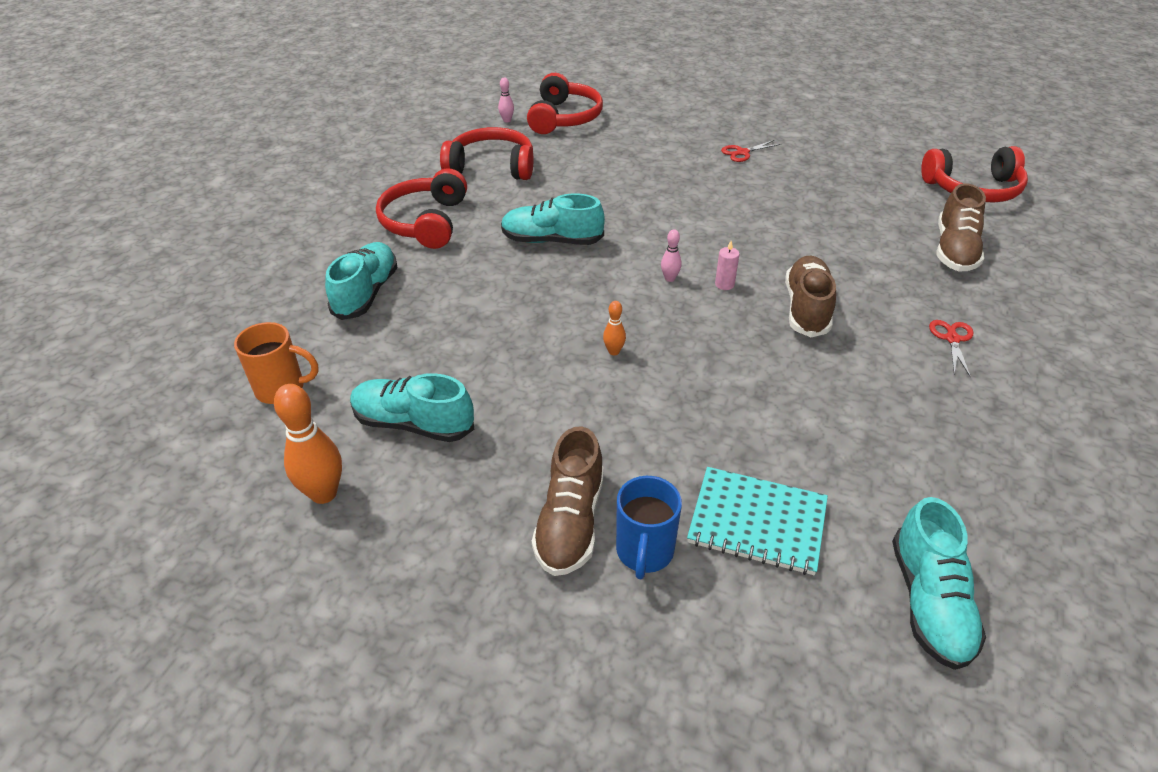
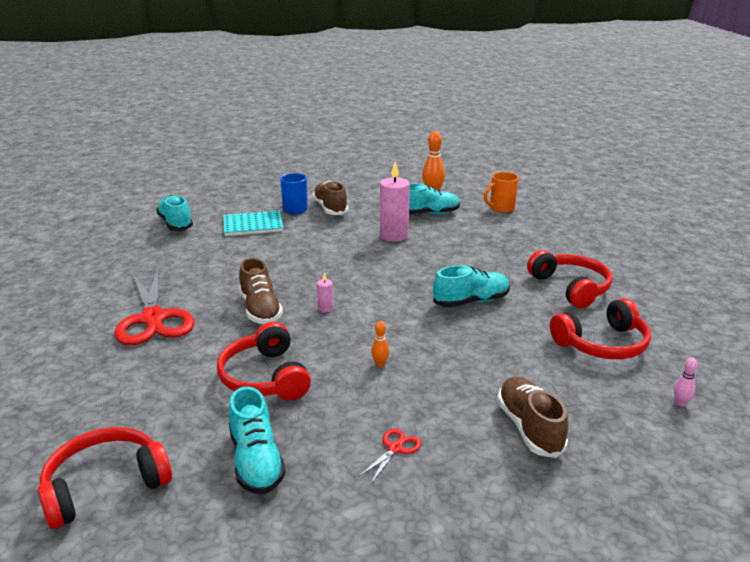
camera: 150 degrees right, 15 degrees down
(366, 293) = (532, 245): turquoise shoe -> turquoise shoe (256, 461)
(528, 386) = (394, 236): none -> pink candle
(564, 118) = (634, 430): red headphones -> red headphones (265, 377)
(614, 351) = (365, 258): orange bowling pin -> orange bowling pin (380, 364)
(669, 278) = (365, 301): pink bowling pin -> none
(952, 339) = (153, 319): red scissors -> red scissors, size x2.42
(954, 250) = (141, 392): brown shoe -> brown shoe (529, 428)

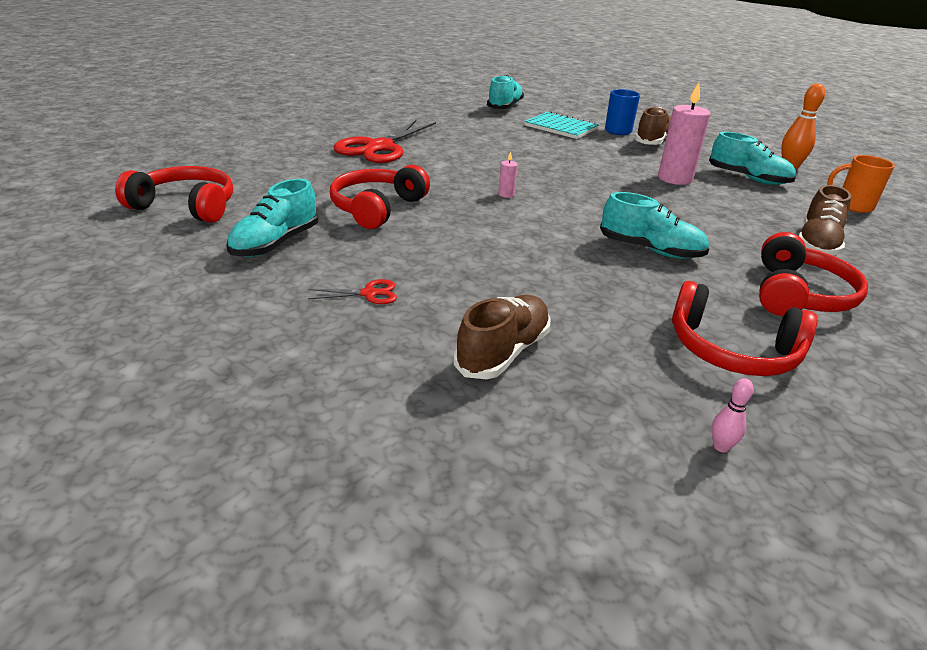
camera: 45 degrees right, 5 degrees up
(260, 309) = (457, 173): brown shoe -> brown shoe (817, 244)
(380, 364) = (472, 244): orange bowling pin -> none

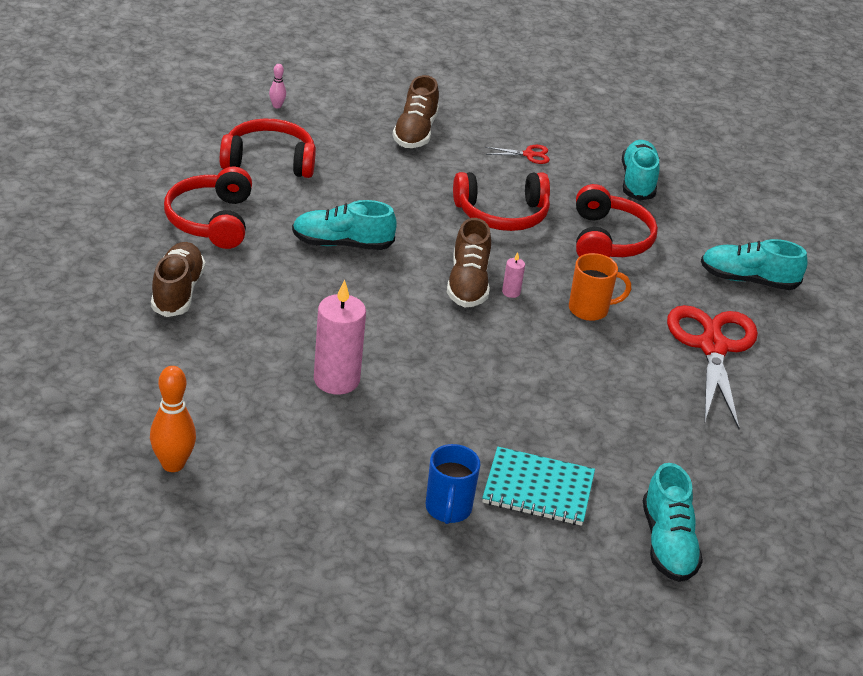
camera: 155 degrees right, 5 degrees up
(186, 206) = (753, 203): red headphones -> red headphones (502, 214)
(369, 293) = (529, 155): red scissors -> red scissors turned 150 degrees counterclockwise
(652, 141) = (386, 487): brown shoe -> brown shoe (468, 284)
(748, 178) = (239, 410): turquoise shoe -> turquoise shoe (748, 280)
(853, 206) = (110, 378): orange mug -> orange mug (590, 309)

